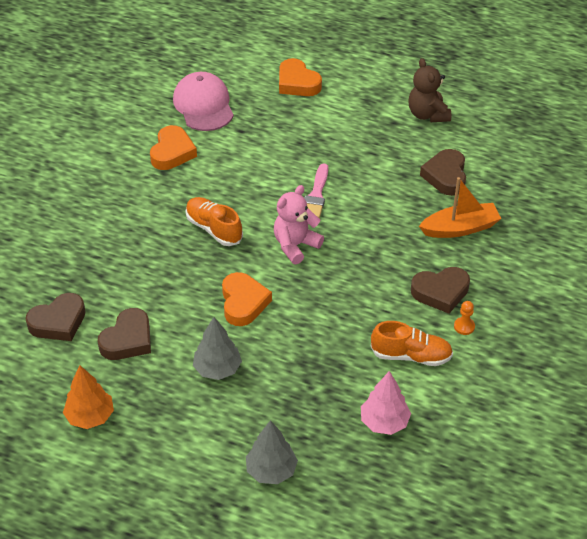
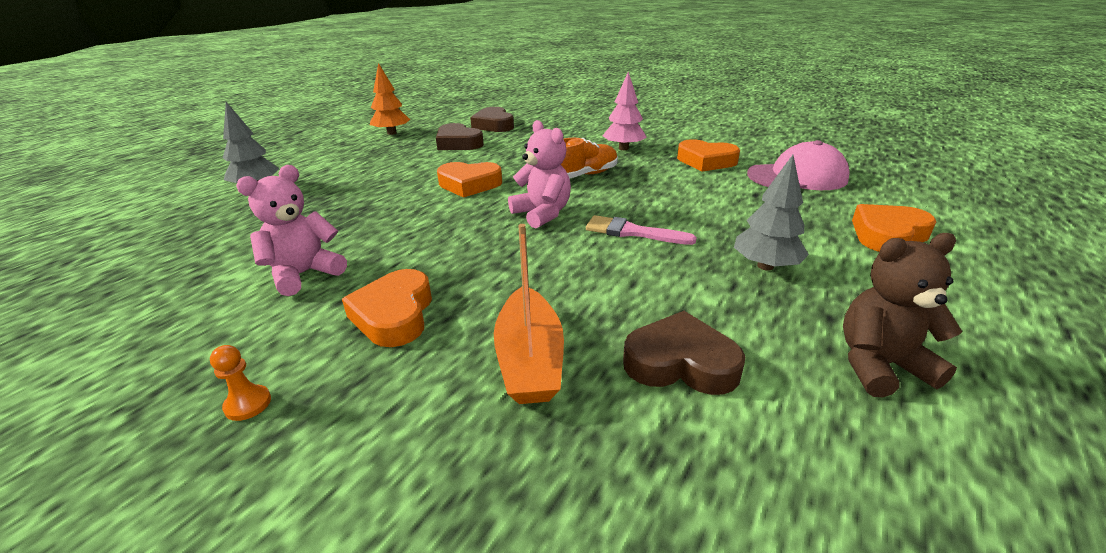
camera: 100 degrees right, 15 degrees down
(217, 369) = (395, 171): grey tree -> grey tree (765, 266)
(384, 422) = (231, 245): pink tree -> pink tree (623, 148)
(411, 356) = (304, 274): orange shoe -> pink teddy bear
(440, 292) = (394, 315): brown heart -> orange heart
(464, 326) = (309, 328): orange pawn -> orange pawn (248, 404)

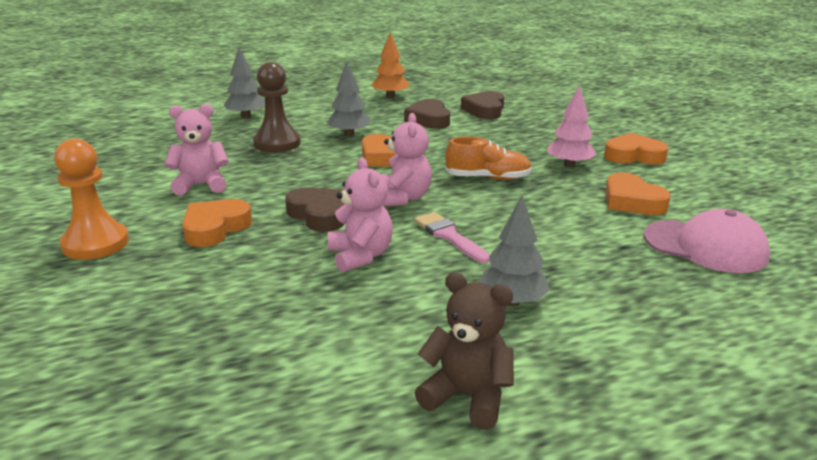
camera: 35 degrees right, 5 degrees down
(248, 404) = (95, 243): orange pawn -> orange pawn, size x2.32
(335, 203) = (277, 143): none -> brown pawn
(402, 174) = (349, 134): none -> grey tree
(530, 359) = (249, 284): orange boat -> none
(590, 280) = (360, 256): none -> pink teddy bear
(680, 363) = (332, 328): brown heart -> brown heart (319, 215)
(887, 235) = (689, 327): orange heart -> orange heart (633, 156)

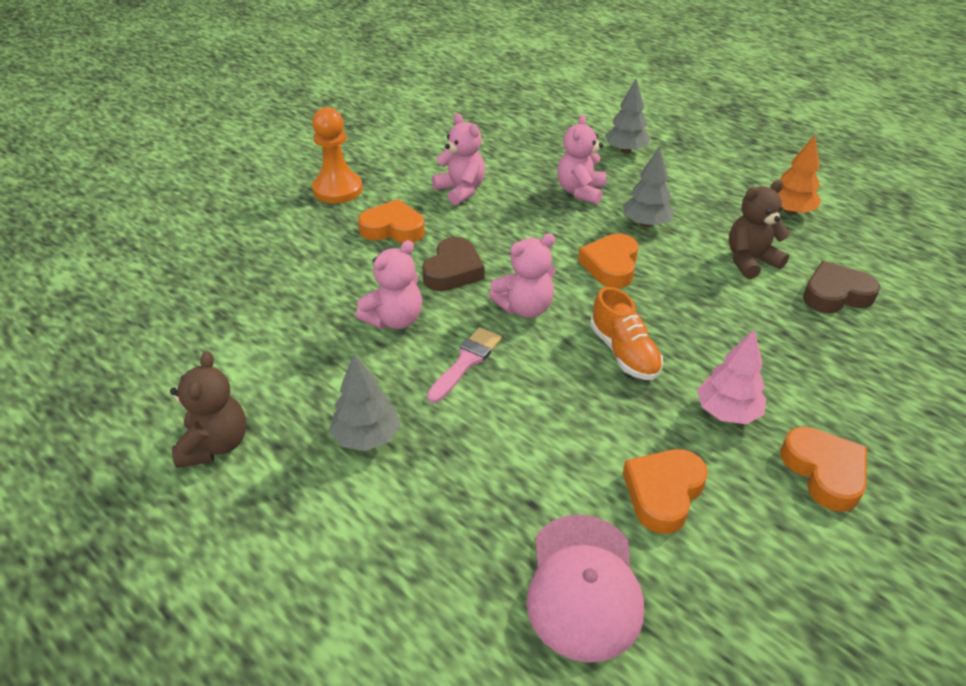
camera: 65 degrees right, 15 degrees up
(277, 143) = (580, 192): brown pawn -> pink teddy bear
(429, 119) = (750, 261): brown heart -> brown teddy bear

